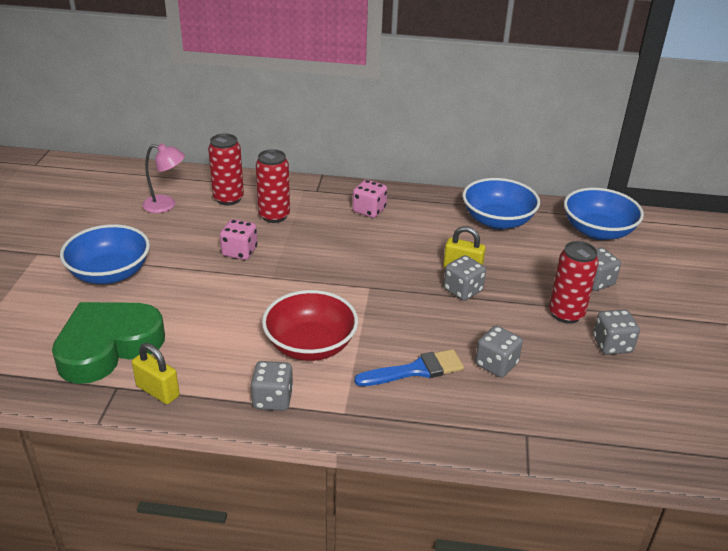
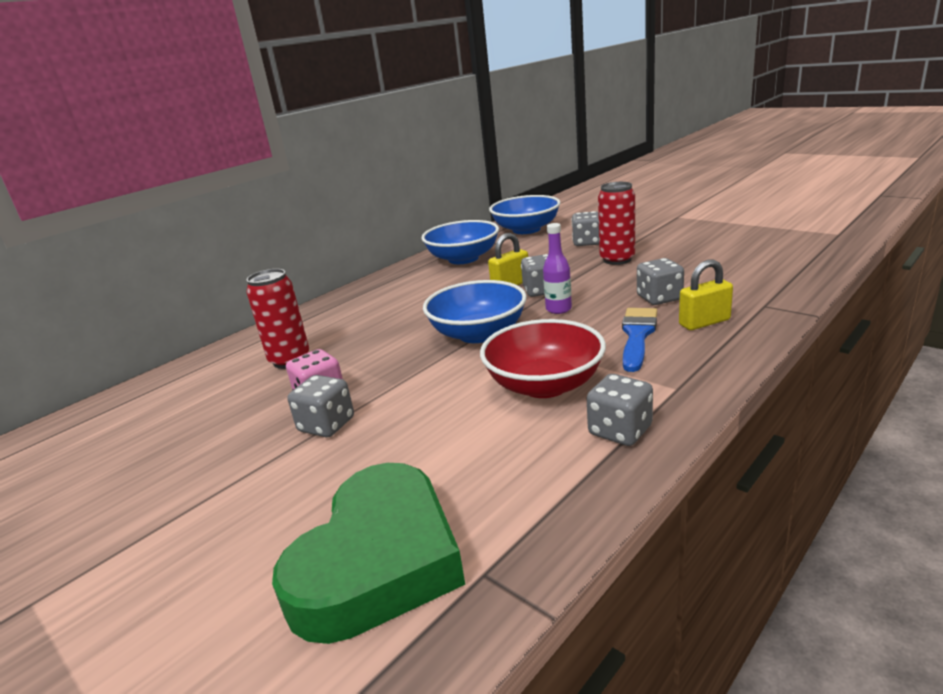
camera: 50 degrees left, 10 degrees down
(108, 346) = (378, 562): green heart -> green heart turned 150 degrees counterclockwise
(110, 273) = (208, 521): blue bowl -> blue bowl (478, 333)
(158, 391) = (529, 528): yellow padlock -> yellow padlock (704, 322)
(166, 205) = (141, 433): pink lamp -> none
(228, 199) = (209, 383): red can -> none
(369, 210) = (364, 307): pink dice -> none
(434, 312) = (558, 309): none -> purple bottle
(612, 345) = (671, 252): grey dice -> grey dice (326, 425)

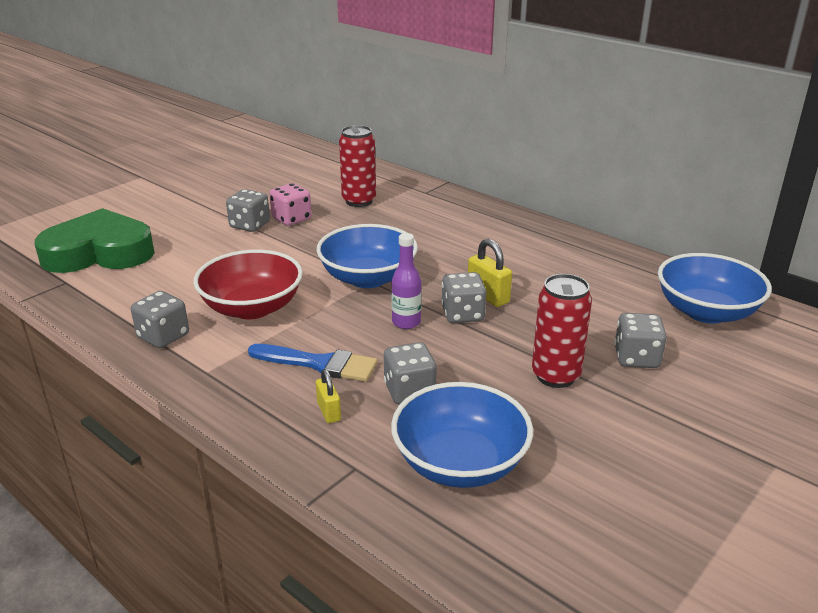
camera: 85 degrees right, 5 degrees up
(378, 562) = (99, 253): green heart -> green heart turned 150 degrees clockwise
(463, 258) = (587, 266): blue bowl -> blue bowl (460, 463)
(704, 322) = (329, 411): yellow padlock -> yellow padlock, size x0.65

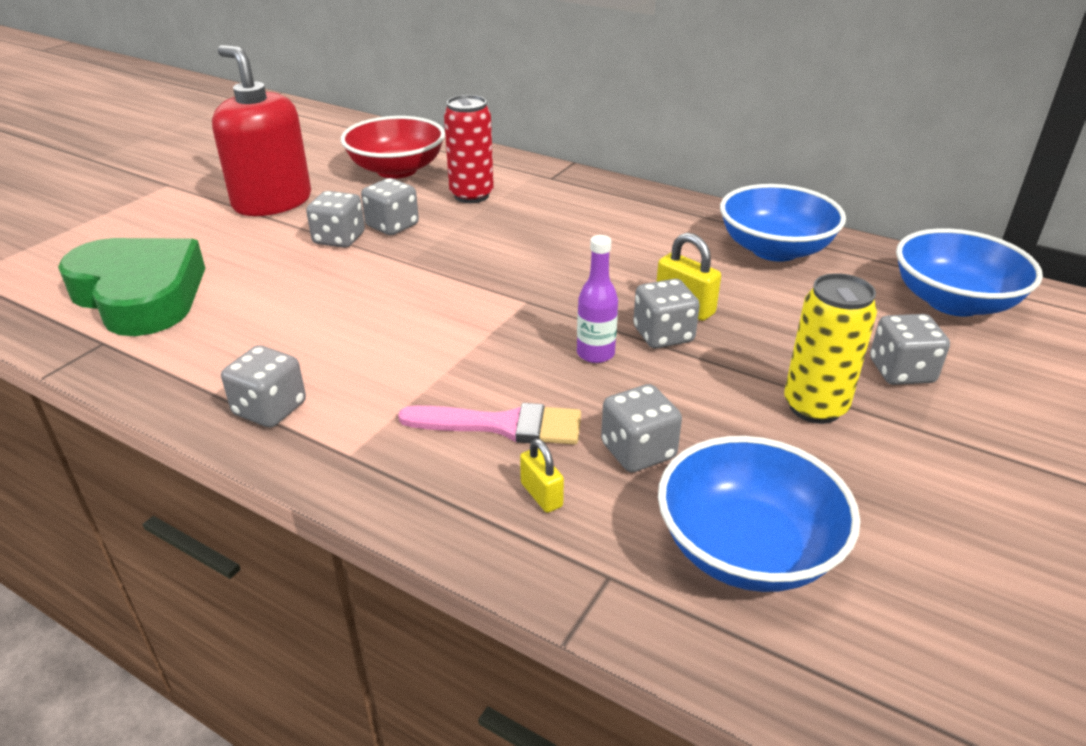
camera: 10 degrees left, 5 degrees up
(99, 253) = (140, 295): green heart -> green heart turned 60 degrees clockwise
(210, 195) = (272, 202): none -> red soap dispenser
(252, 308) = (382, 354): red bowl -> red bowl (396, 170)
(291, 219) = (392, 226): pink dice -> grey dice
(319, 364) = (502, 425): blue brush -> pink brush
(368, 278) = (522, 297): blue bowl -> blue bowl (775, 249)
(555, 376) = (814, 407): red can -> yellow can

